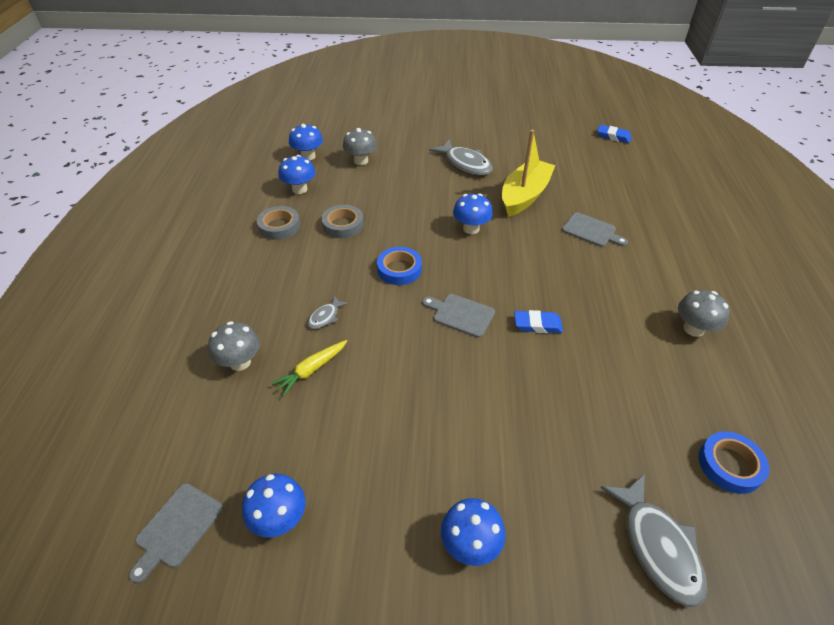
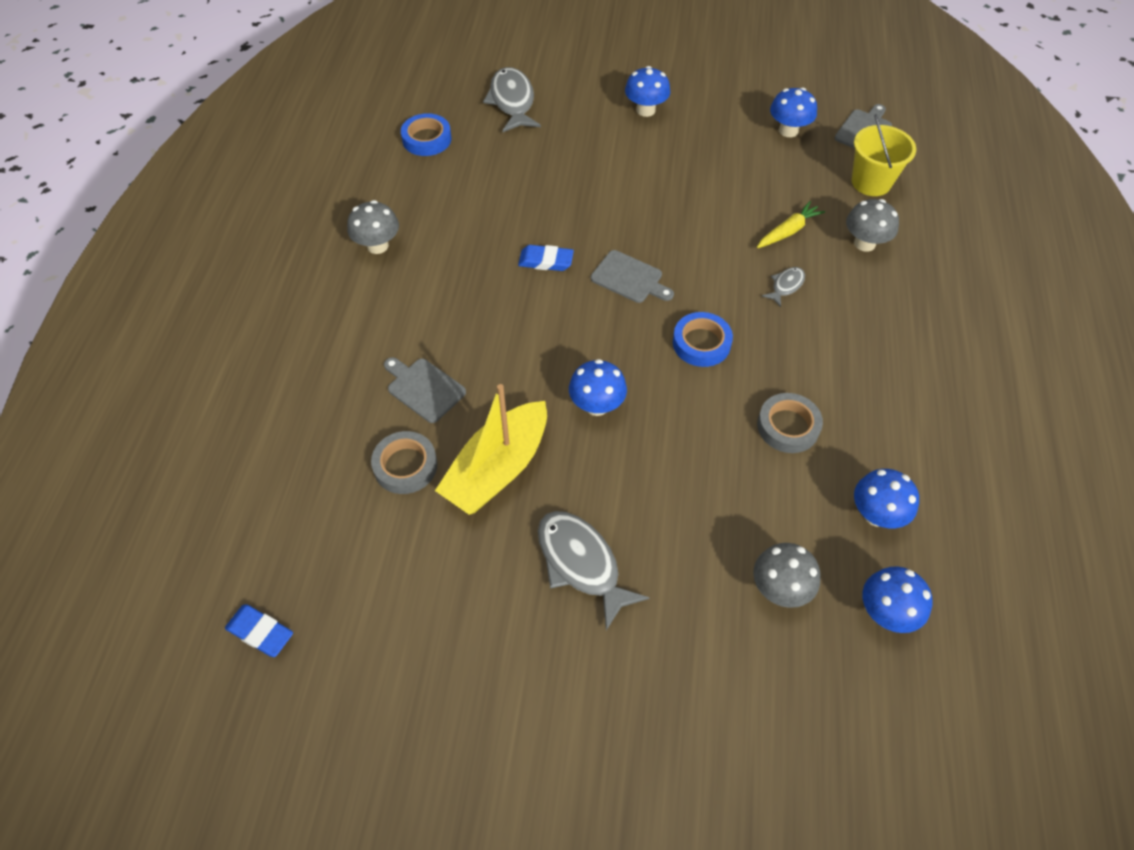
camera: 175 degrees left, 10 degrees up
(203, 439) = (871, 182): none -> yellow bucket
(279, 226) = (884, 430): grey tape -> grey tape (405, 466)

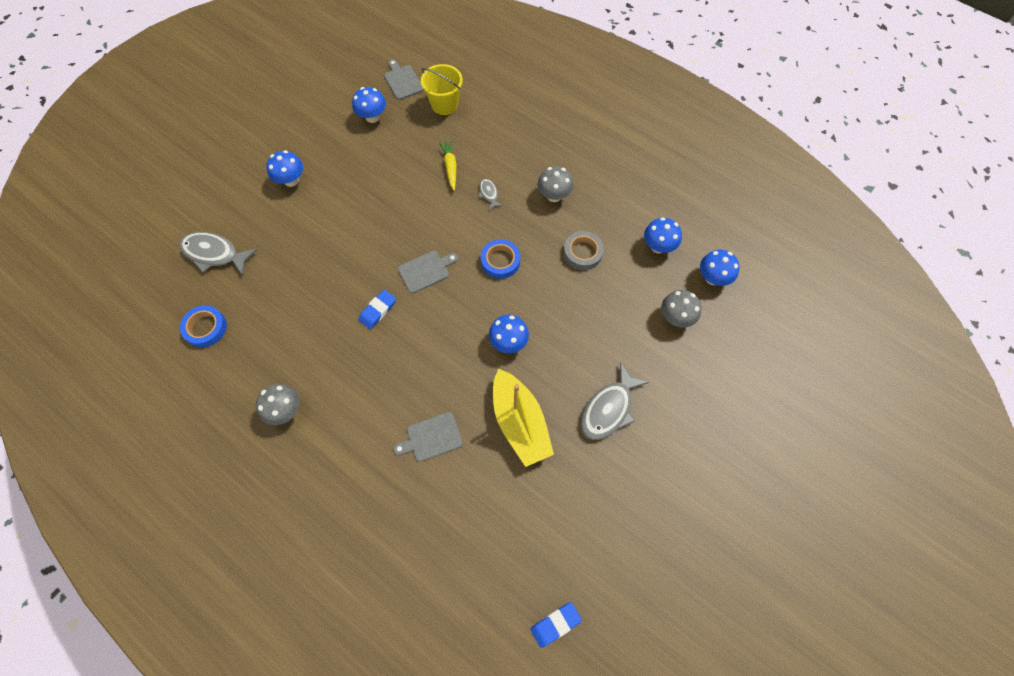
camera: 60 degrees left, 10 degrees up
(405, 466) = (484, 477): grey tape -> none
(581, 564) = (609, 409): grey fish -> grey fish turned 45 degrees counterclockwise
(864, 243) = (486, 137): grey mushroom -> grey mushroom (554, 195)

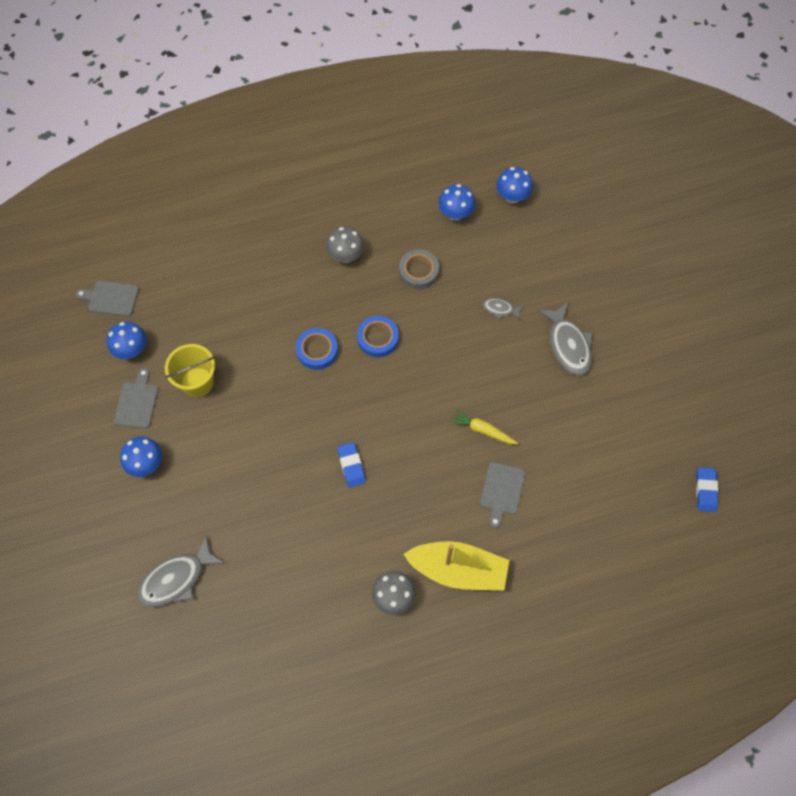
camera: 55 degrees left, 0 degrees up
(205, 328) = (255, 627): blue tape -> blue tape (317, 350)
(426, 271) = (341, 403): grey cutting board -> grey cutting board (137, 402)
(444, 104) = (171, 280): yellow bucket -> yellow bucket (197, 382)
(450, 167) = (247, 318): yellow carrot -> yellow carrot (482, 430)
(489, 194) = (302, 305): grey fish -> grey fish (500, 309)
(508, 342) = (459, 380): blue mushroom -> none
(520, 423) = (535, 416): yellow boat -> yellow boat (458, 570)
(675, 317) = (527, 246): grey mushroom -> none

